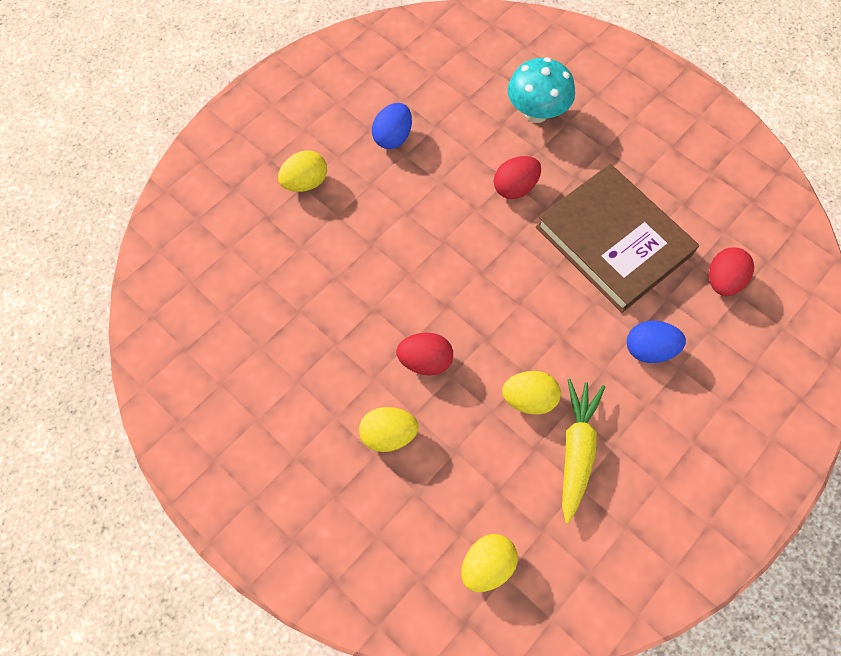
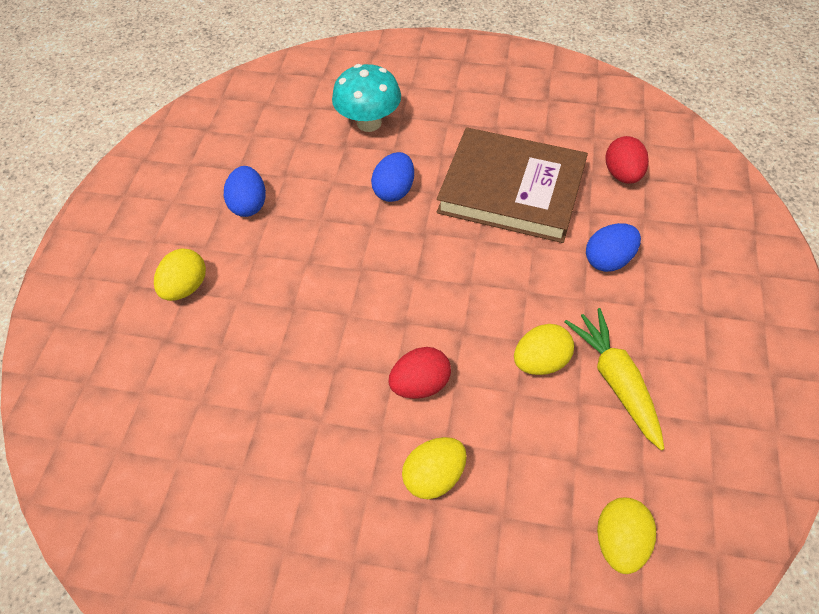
camera: 30 degrees left, 10 degrees down
(515, 188) = (394, 190): red egg -> blue egg

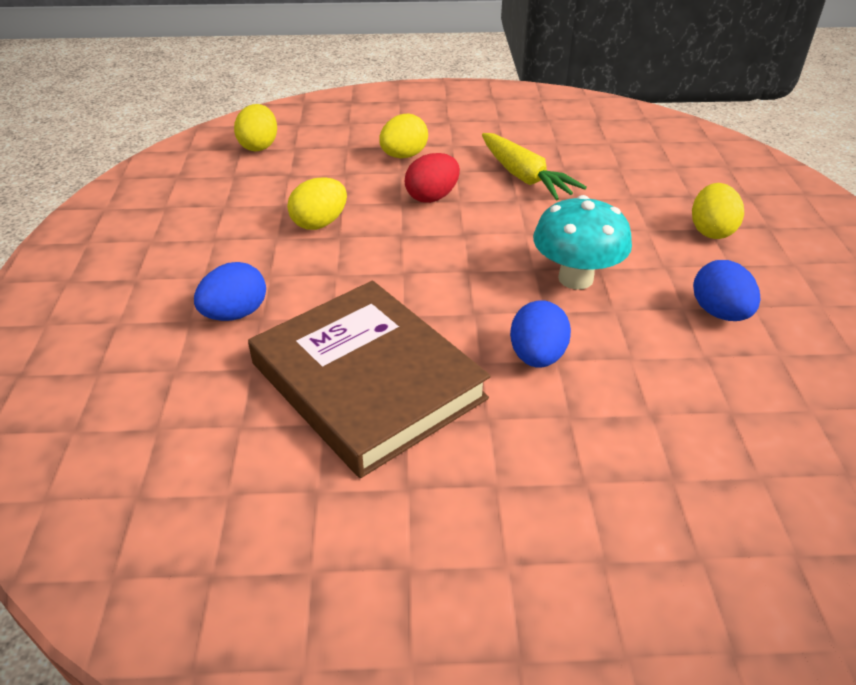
camera: 165 degrees right, 15 degrees down
(369, 123) = (636, 460): turquoise mushroom -> turquoise mushroom (575, 278)
(511, 190) = (367, 381): brown book -> brown book turned 45 degrees clockwise
(616, 381) = (246, 220): yellow carrot -> yellow carrot (524, 177)
(622, 174) = (191, 429): red egg -> none

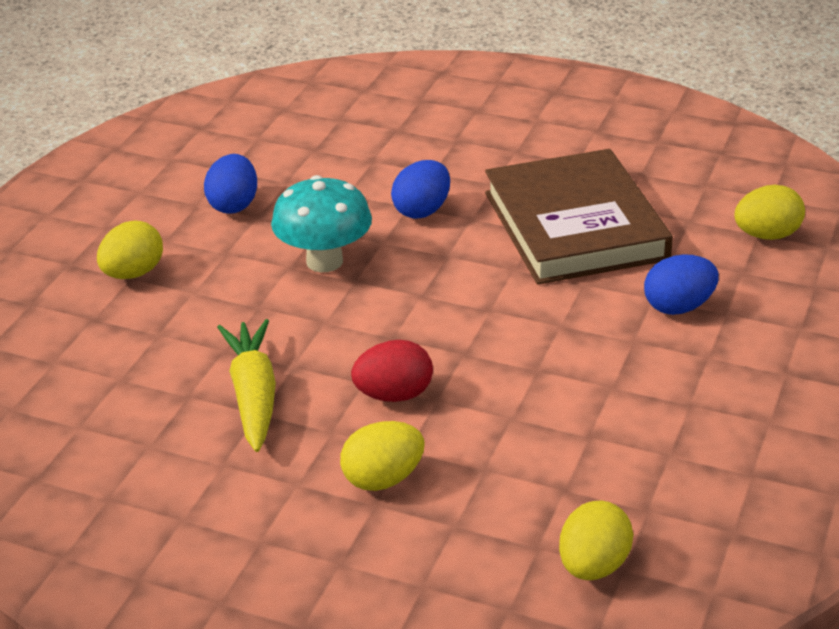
camera: 155 degrees left, 5 degrees down
(319, 223) = (553, 392): yellow egg -> yellow egg (766, 235)

